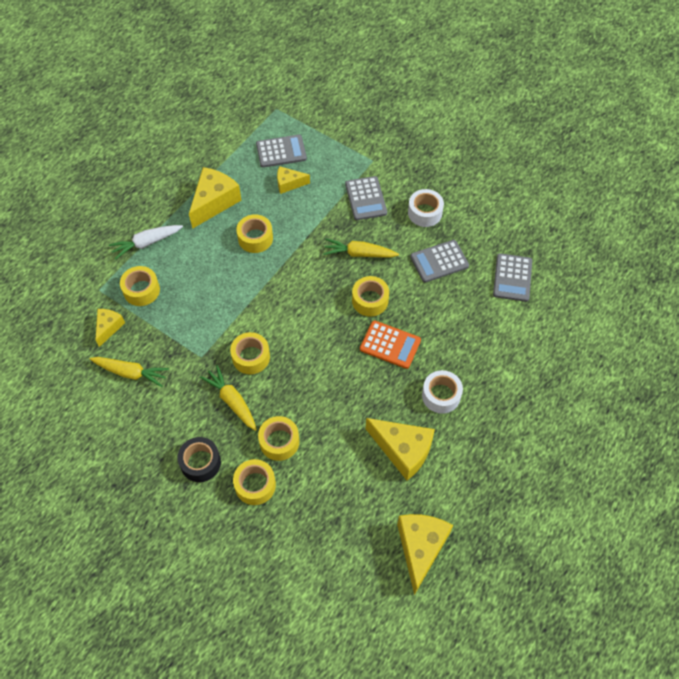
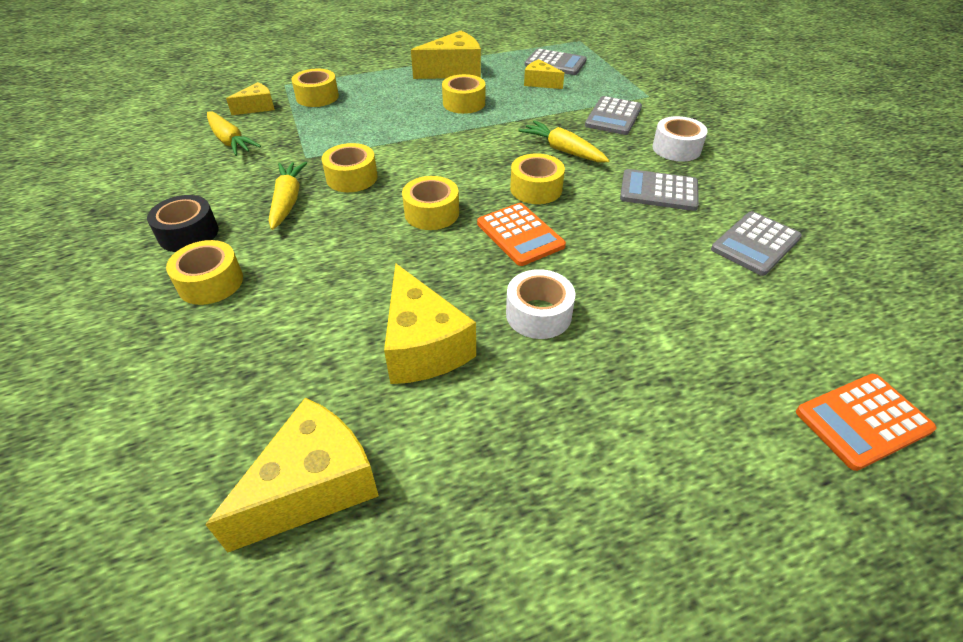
camera: 35 degrees right, 15 degrees down
(146, 243) = (362, 73): white carrot -> none
(279, 442) = (288, 258): yellow tape -> yellow tape (431, 213)
(608, 369) = (863, 421): none -> orange calculator

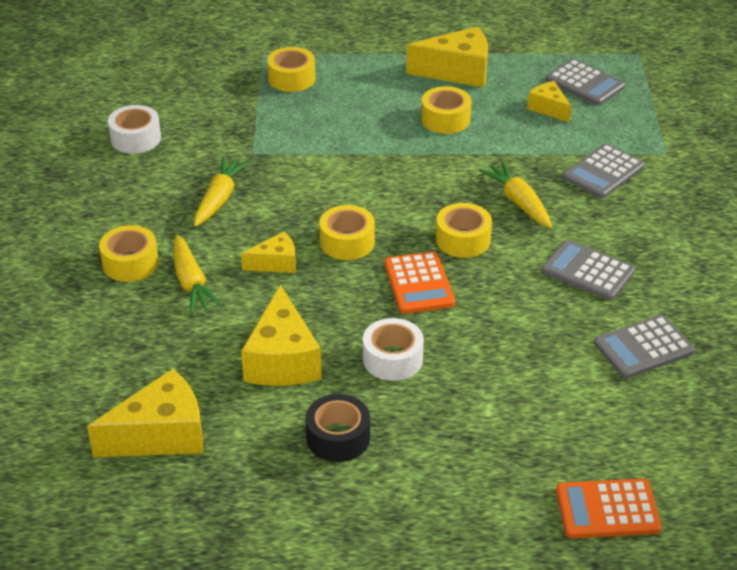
camera: 20 degrees right, 5 degrees down
(188, 233) = (123, 212): black tape -> black tape (338, 438)
(230, 141) = (186, 118): yellow carrot -> yellow carrot (191, 283)
(257, 107) = (225, 80): yellow cheese -> yellow cheese (275, 263)
(352, 178) = (288, 186): yellow tape -> none
(676, 148) = (645, 227): white tape -> white tape (135, 138)

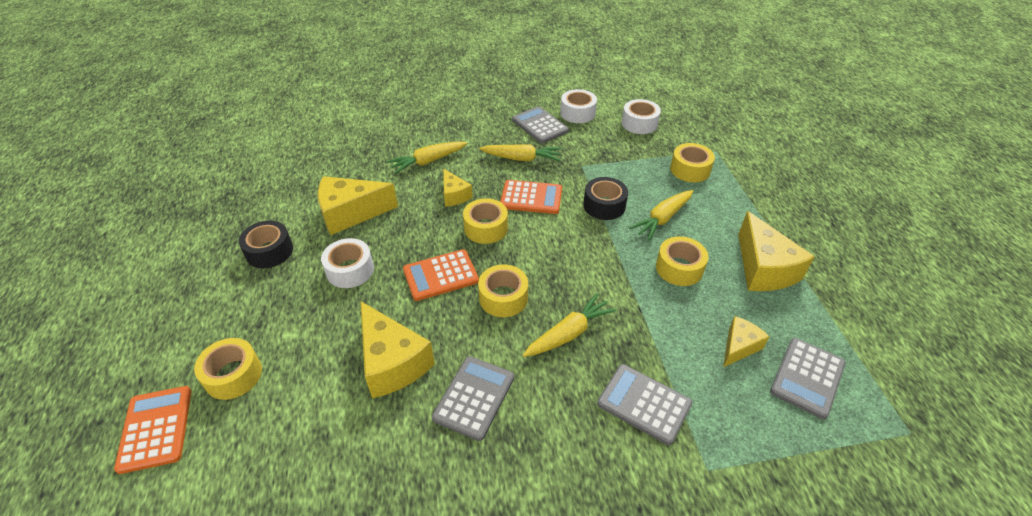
camera: 80 degrees right, 5 degrees up
(130, 263) = (445, 134): yellow tape -> yellow tape (233, 375)
(161, 435) = (284, 173): yellow cheese -> yellow cheese (392, 362)
(184, 94) = (639, 123): none -> white tape
(302, 200) = (531, 198): none -> orange calculator
(334, 149) = (604, 205): none -> black tape
(369, 114) = (662, 219): none -> yellow carrot
(643, 348) = (362, 453): grey calculator -> grey calculator (540, 125)

